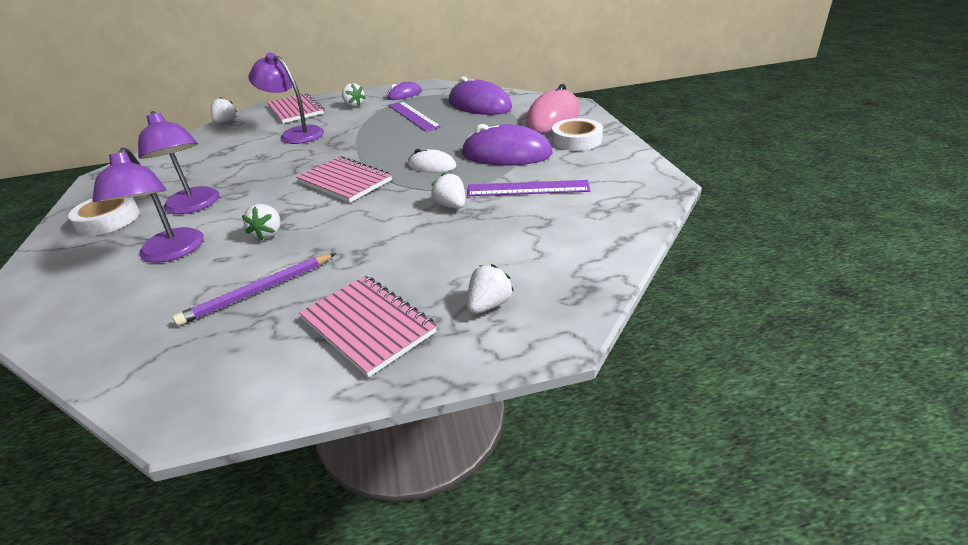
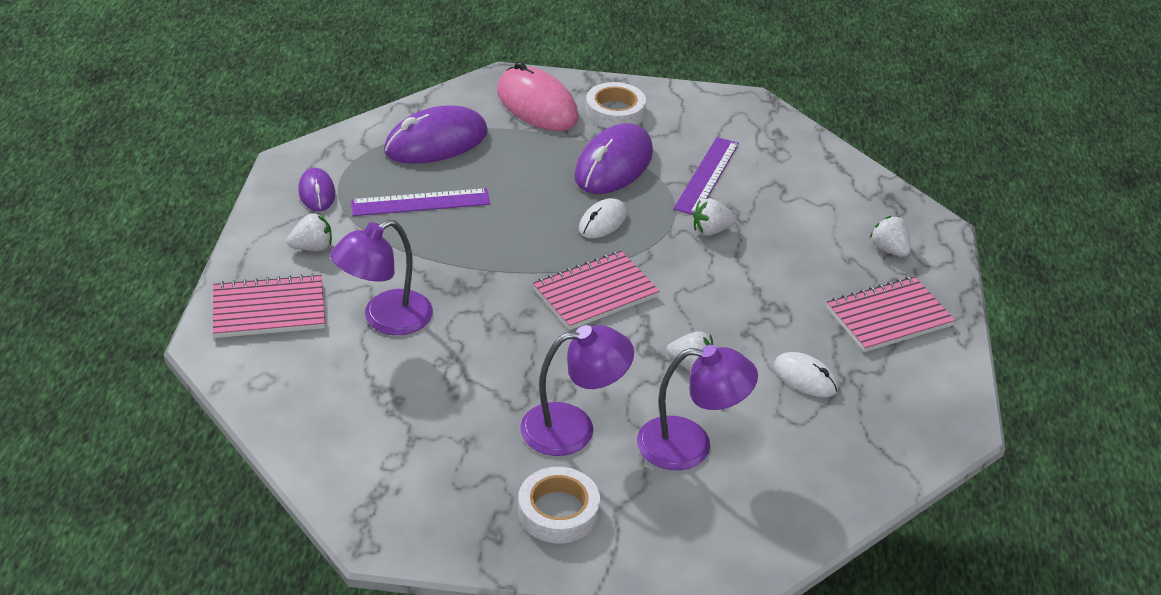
camera: 75 degrees left, 5 degrees up
(225, 122) = (242, 394): white strawberry -> none
(259, 291) = (805, 378): purple pencil -> white mouse

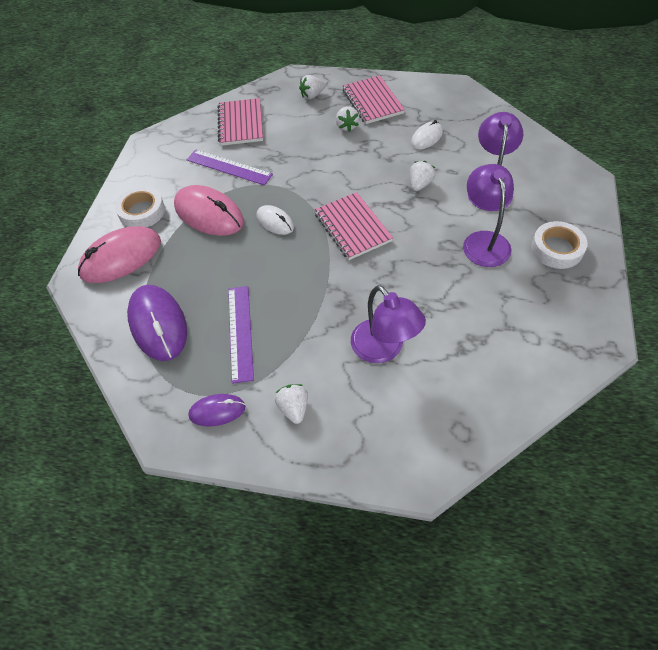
camera: 80 degrees left, 15 degrees up
(269, 309) = (375, 434): pink notebook -> pink notebook (240, 124)
(614, 165) = (209, 214): purple mouse -> pink mouse
(711, 230) = (288, 168): white strawberry -> white strawberry (347, 126)

